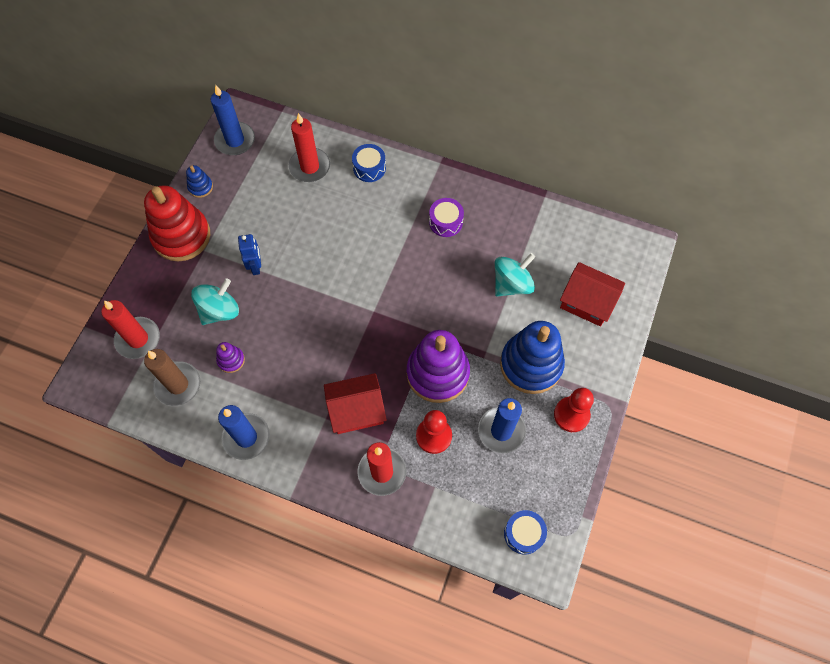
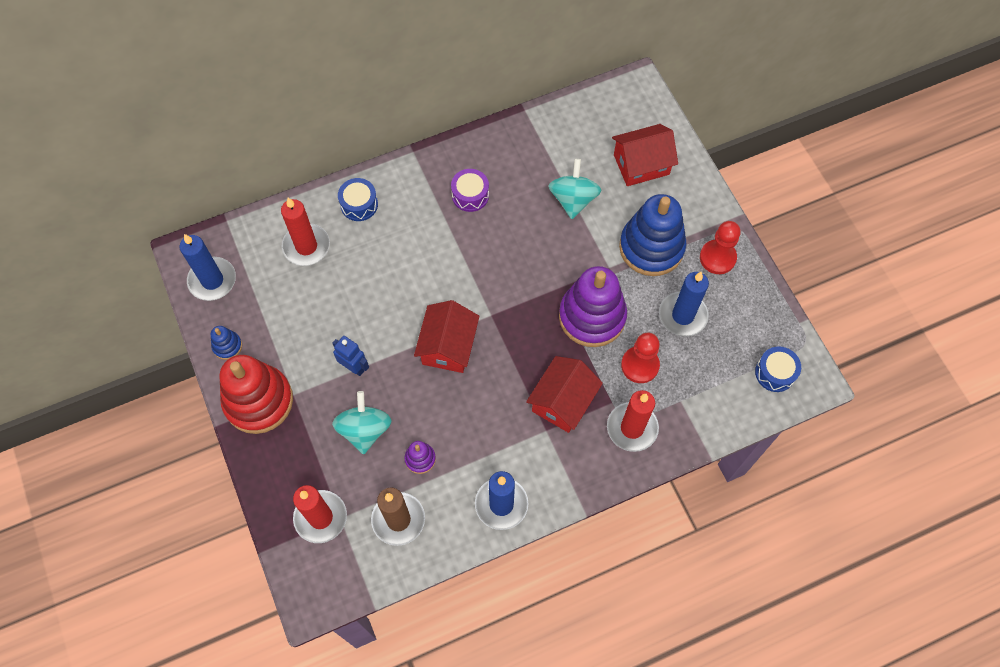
camera: 45 degrees left, 0 degrees up
(325, 306) = (448, 346): none -> red house

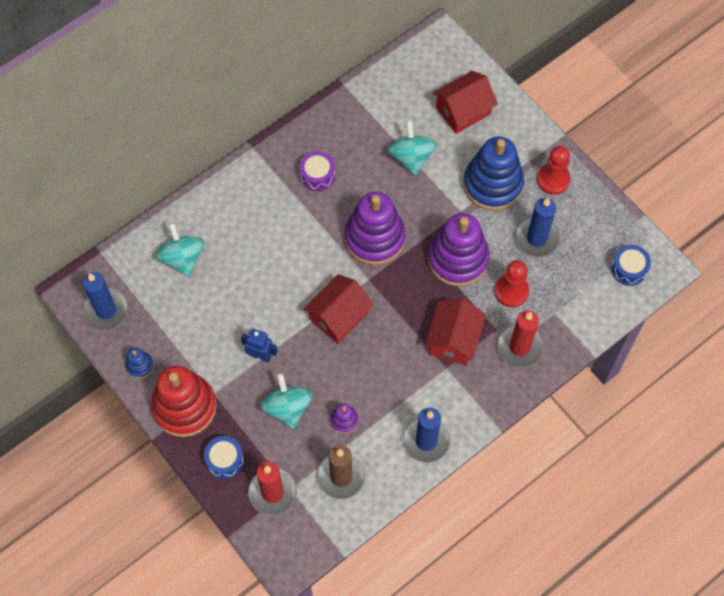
camera: 15 degrees left, 0 degrees up
(306, 246) = (182, 258): red candle -> turquoise spinning top
(359, 204) = (218, 208): blue drum -> blue drum (225, 460)
(448, 346) = (339, 316): red house -> red house turned 45 degrees clockwise
(510, 273) = (375, 238): none -> purple stacking toy

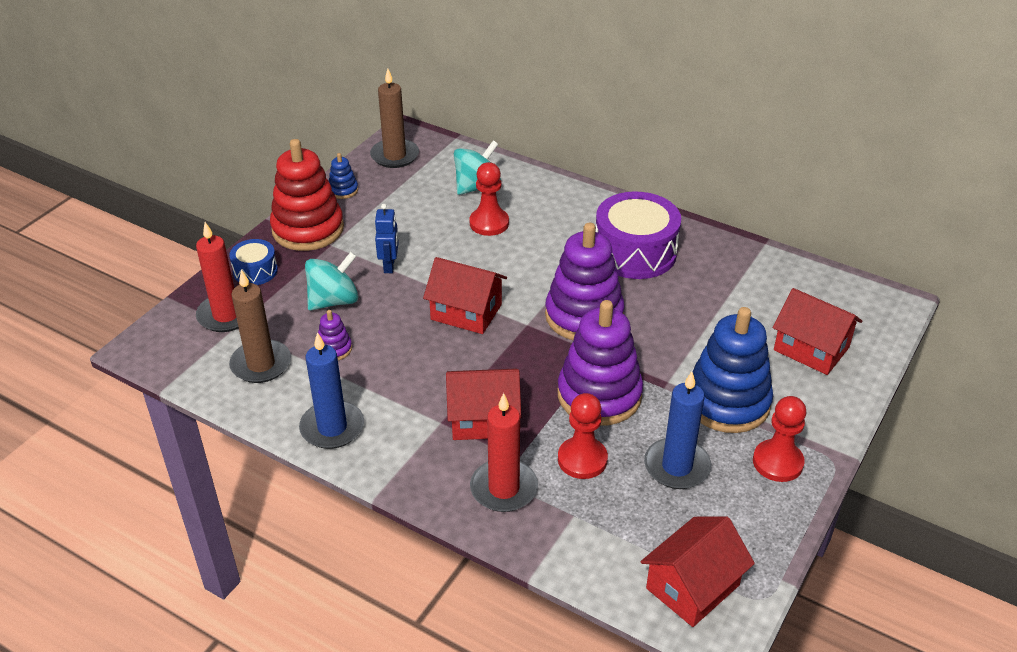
camera: 70 degrees right, 25 degrees down
(106, 310) = (395, 156): blue candle -> brown candle
(237, 265) = (489, 223): none -> red pawn
(317, 175) = (635, 252): purple drum -> purple drum, size x1.92
(411, 157) = (712, 319): turquoise spinning top -> none
(629, 269) = (693, 587): blue drum -> red house

